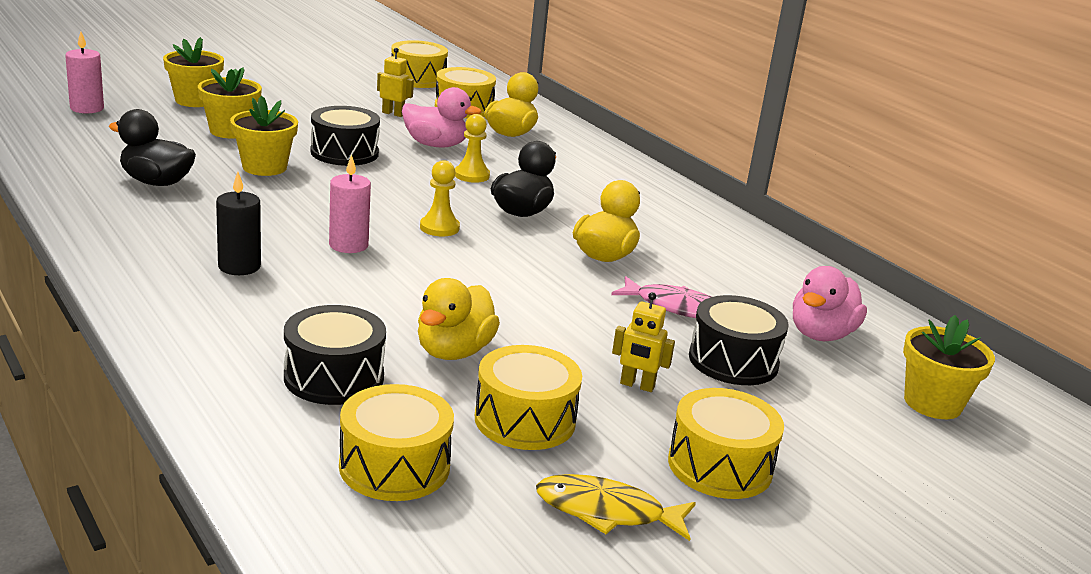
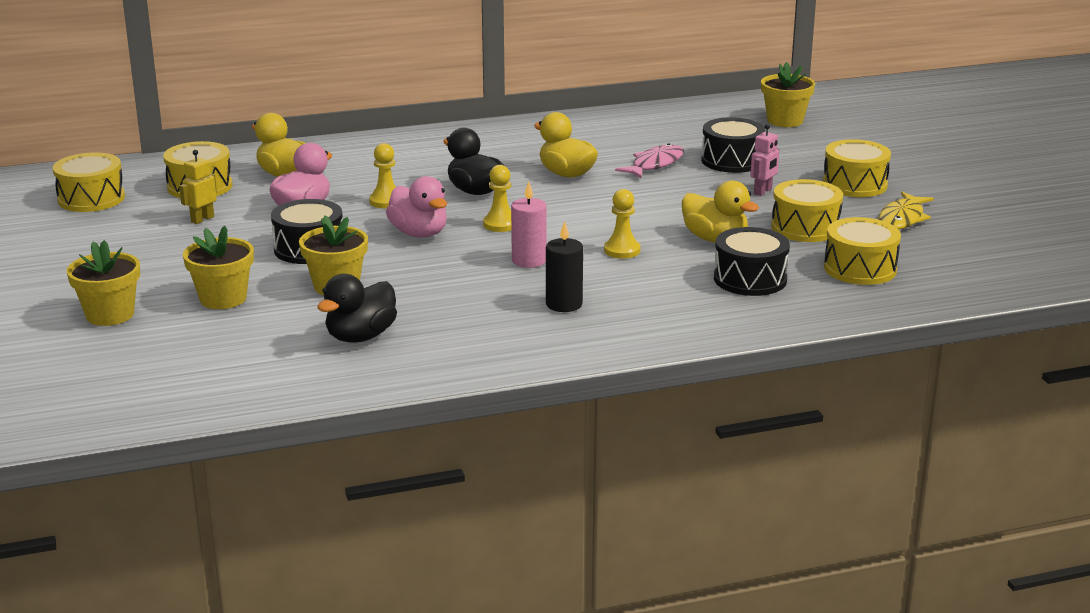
camera: 70 degrees left, 0 degrees up
(87, 108) = (109, 375): pink candle -> none
(394, 293) = (622, 250): none -> yellow pawn
(637, 385) = (763, 191): yellow robot -> pink robot
(821, 335) = (698, 131): pink duck -> pink duck (419, 233)

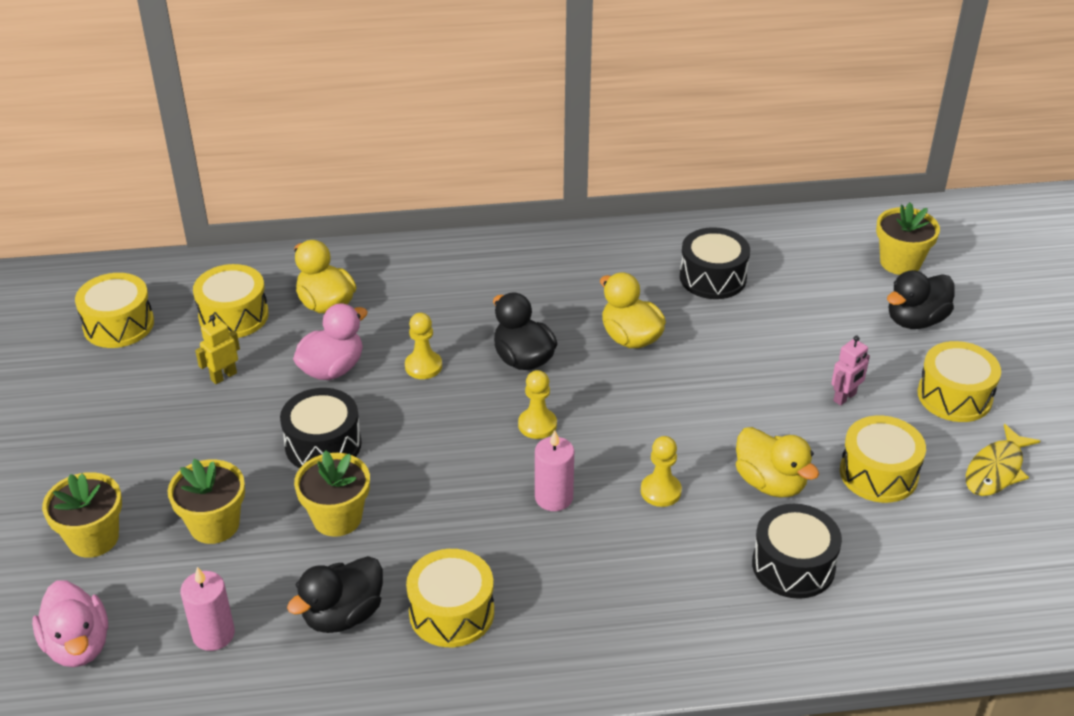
camera: 10 degrees right, 15 degrees up
(244, 356) = (213, 634): none -> pink candle
(419, 233) = (446, 431): pink duck -> pink duck (78, 645)
(564, 304) = (574, 585): black candle -> none
(655, 164) = (733, 331): pink fish -> none
(732, 161) = (822, 333): black drum -> black drum (713, 277)
(808, 149) = (915, 320): none -> black duck
(860, 269) = (925, 562): yellow drum -> yellow drum (451, 612)

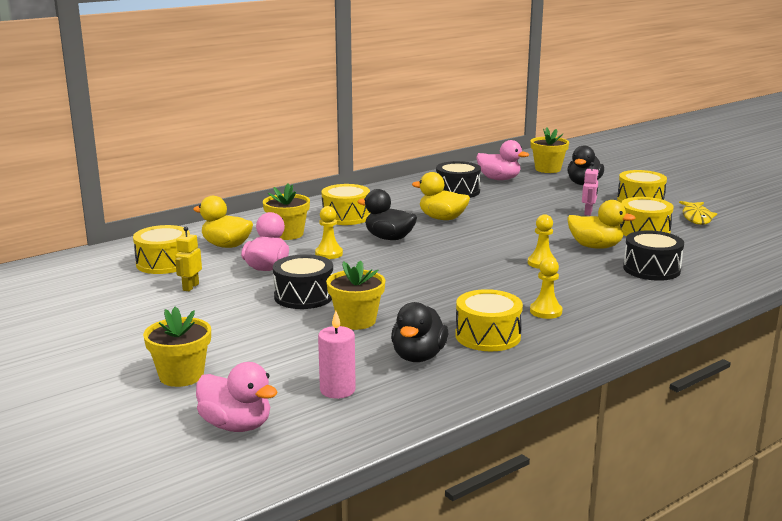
camera: 30 degrees left, 20 degrees down
(118, 325) = (75, 284): yellow drum -> yellow drum (346, 217)
(214, 525) = (271, 346): yellow flower pot -> yellow flower pot (287, 234)
(537, 425) = (433, 258): yellow pawn -> yellow pawn (546, 311)
(554, 497) = (484, 280): pink candle -> none
(801, 265) = (499, 179): none -> pink duck

